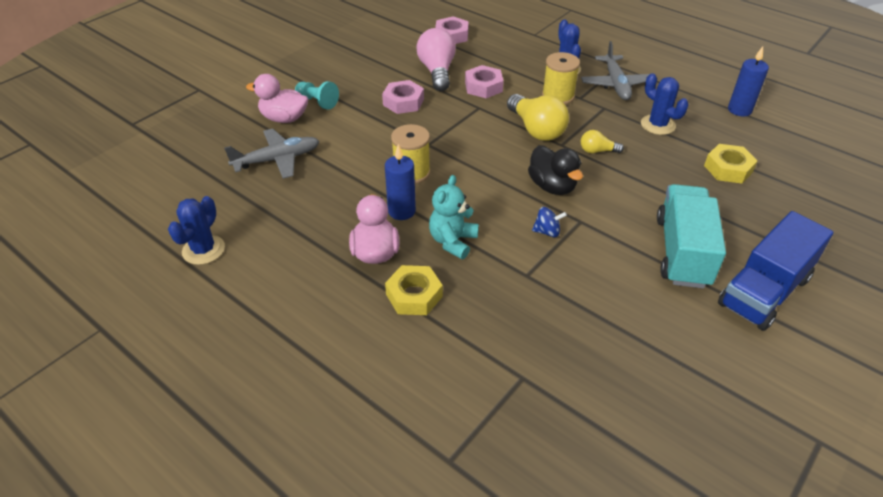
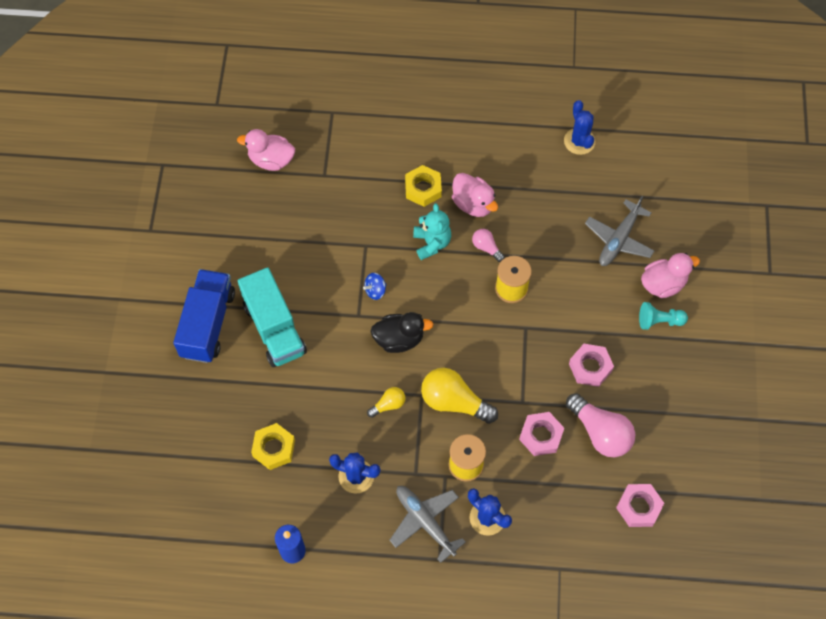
camera: 145 degrees right, 20 degrees up
(401, 211) = (486, 248): blue candle -> pink light bulb
(552, 186) = (399, 339): black duck -> black duck turned 150 degrees clockwise
(586, 441) = (271, 160): none -> pink duck

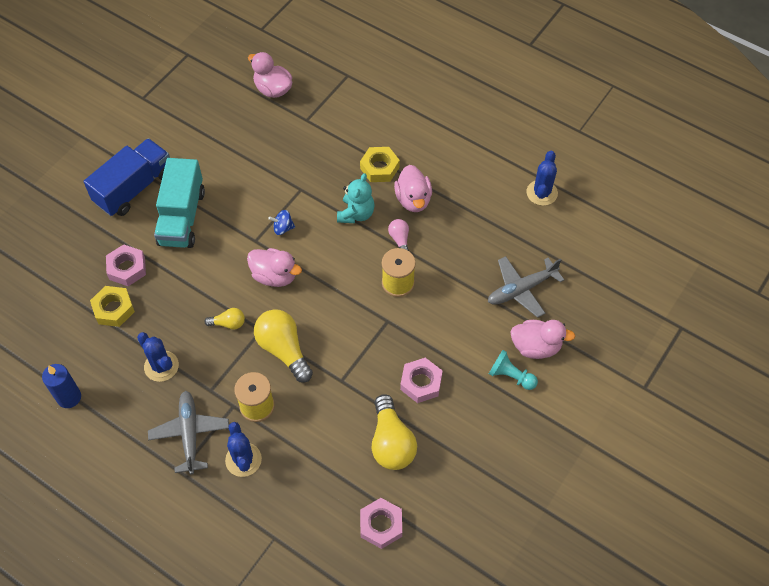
camera: 30 degrees right, 5 degrees down
(399, 339) = (274, 276): black duck -> pink duck
(541, 436) = (337, 417): pink nut -> pink nut (127, 268)
(600, 432) = (391, 442): pink light bulb -> yellow light bulb

